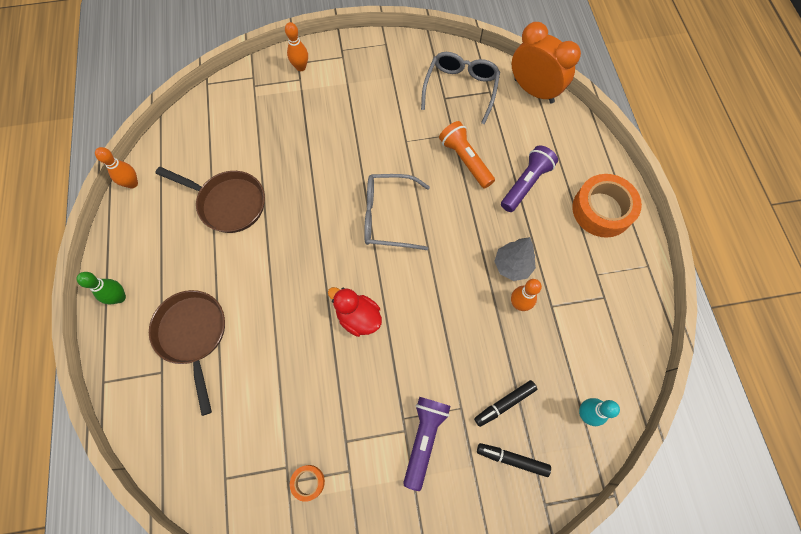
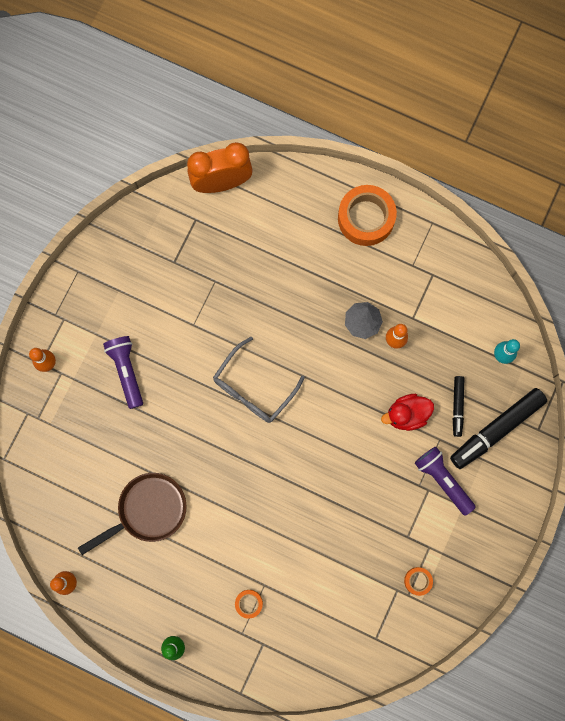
camera: 55 degrees left, 10 degrees up
(193, 335) = (249, 603): brown pan -> orange tape
(358, 317) = (322, 468): red duck -> red duck (406, 414)
(460, 89) = (175, 242): grey glasses -> none
(465, 160) = (247, 289): orange flashlight -> none
(512, 459) = (496, 429): black marker -> black marker, size x1.87
(525, 184) = (302, 258): purple flashlight -> purple flashlight (126, 371)

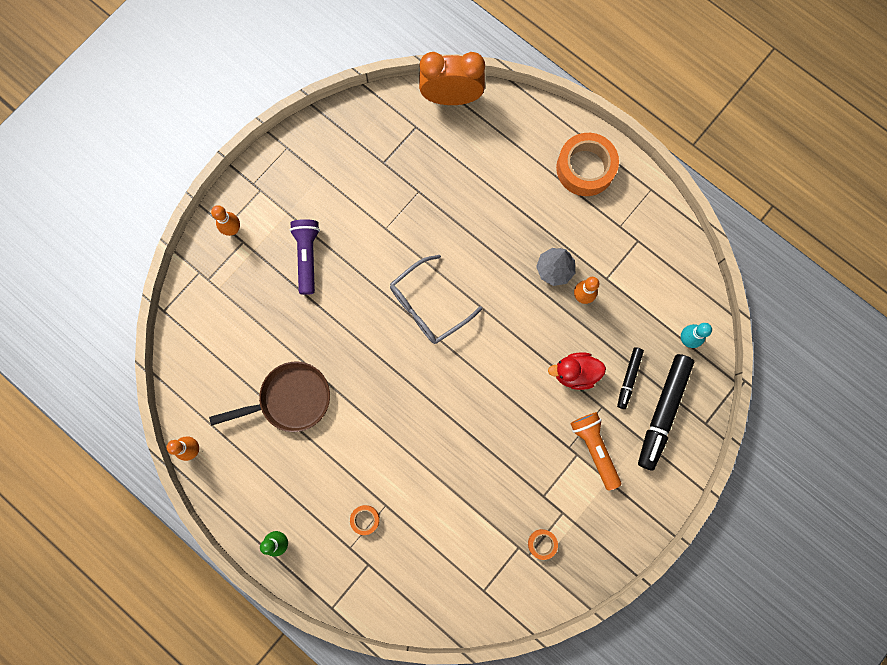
camera: 15 degrees right, 0 degrees up
(443, 480) = (594, 449): purple flashlight -> orange flashlight
(496, 429) = (662, 412): black marker -> black marker turned 45 degrees counterclockwise

